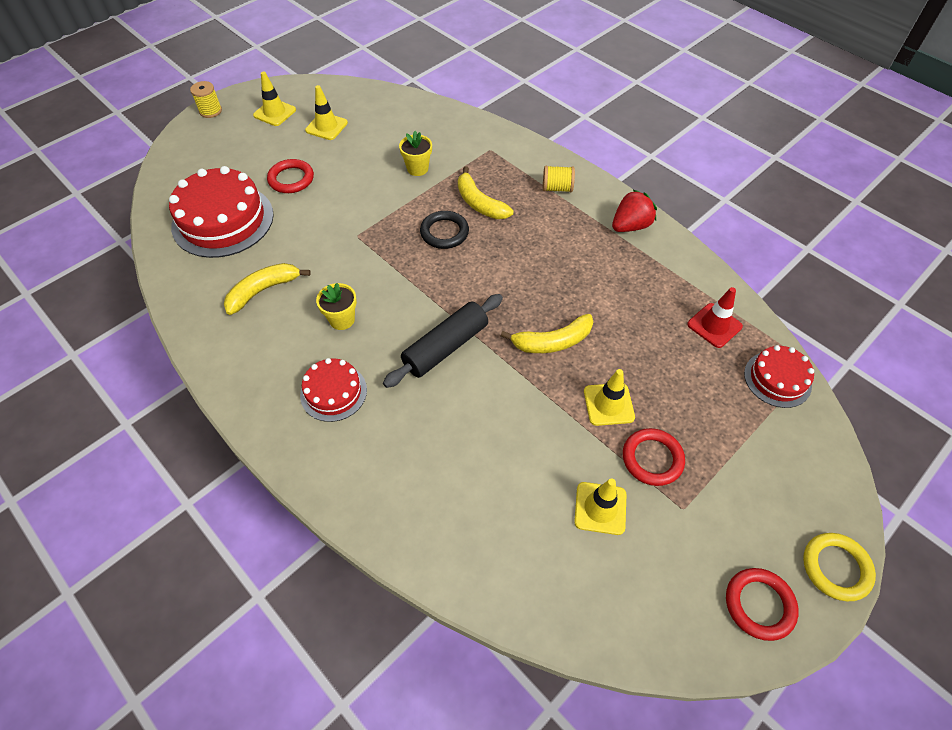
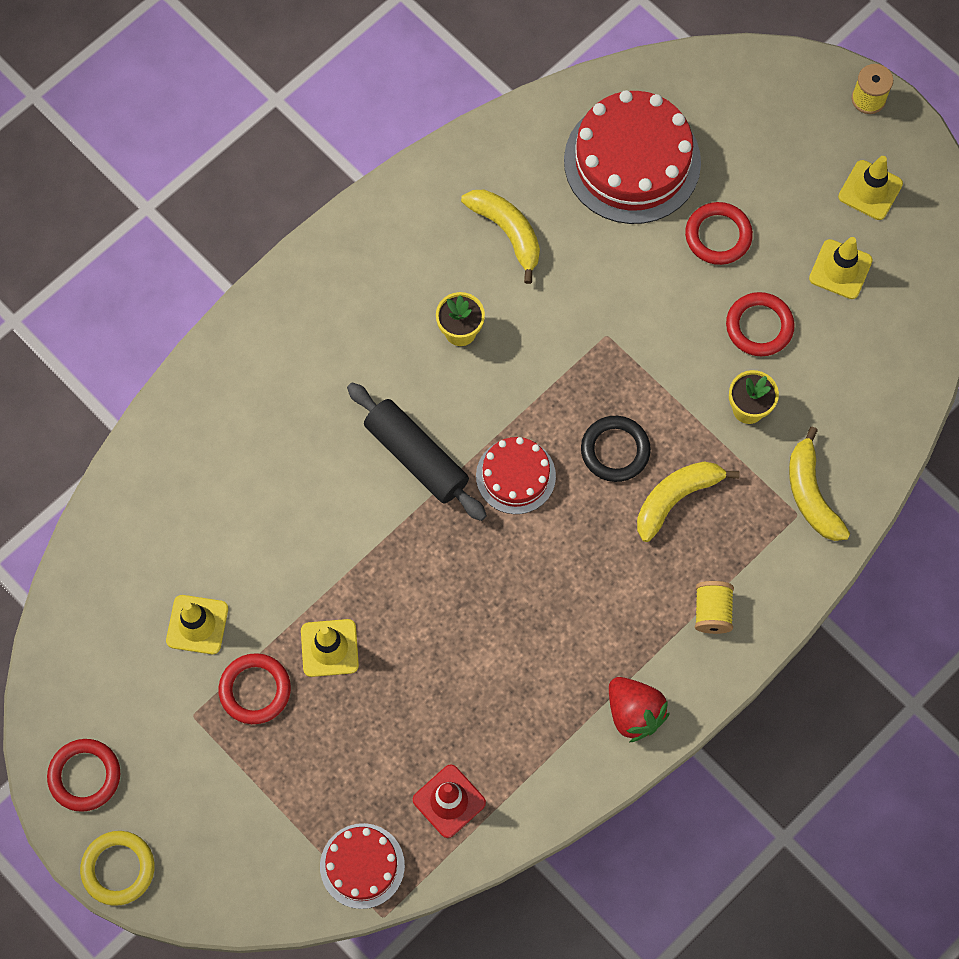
camera: 90 degrees right, 15 degrees up
(333, 392) = (353, 333): red cake -> red cake (515, 476)
(360, 162) = (759, 326): none -> red ring
(552, 341) = (424, 587): yellow banana -> yellow banana (811, 494)

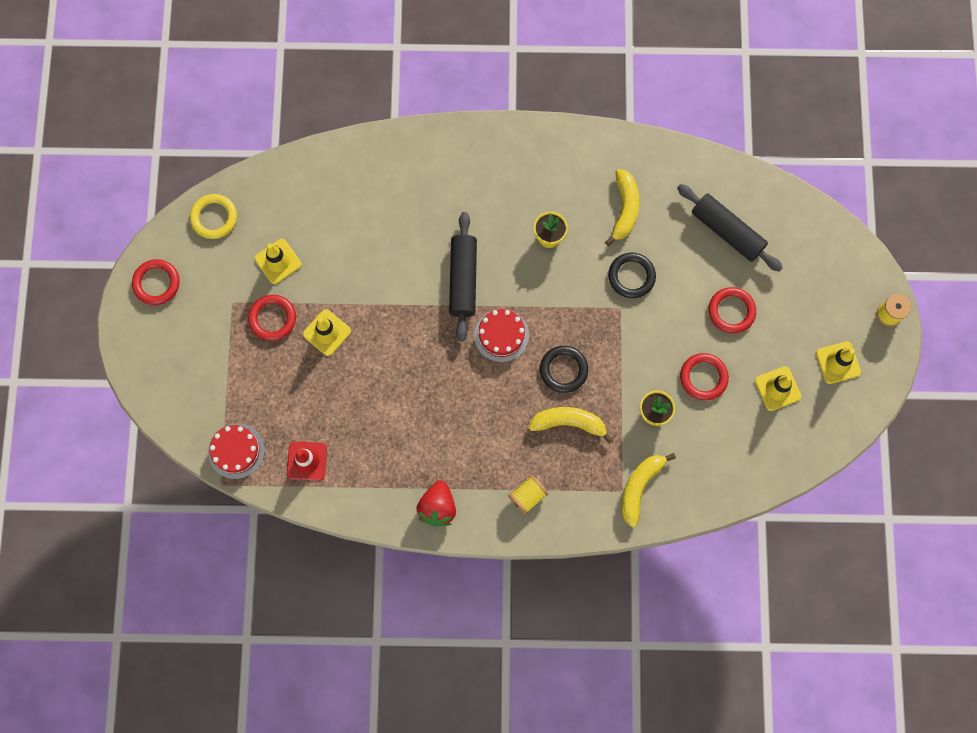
camera: 45 degrees right, 5 degrees up
(118, 868) = (128, 341): yellow ring -> yellow ring (214, 218)
(584, 293) = (631, 276): none -> black ring
(632, 161) = (727, 231): red cake -> black rolling pin

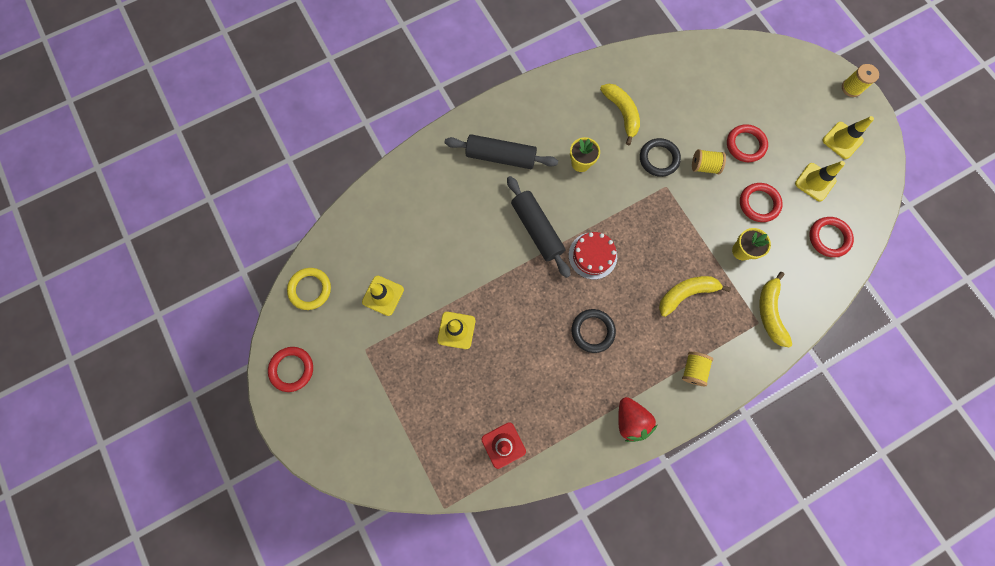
camera: 30 degrees left, 0 degrees up
(236, 451) = (440, 471): red cake -> none
(272, 318) = (406, 344): red ring -> red ring (828, 238)
(563, 370) = (655, 255): black ring -> black ring (592, 331)
(673, 309) = (704, 166): none -> yellow spool
(727, 231) = (704, 91): black rolling pin -> black rolling pin (501, 157)

